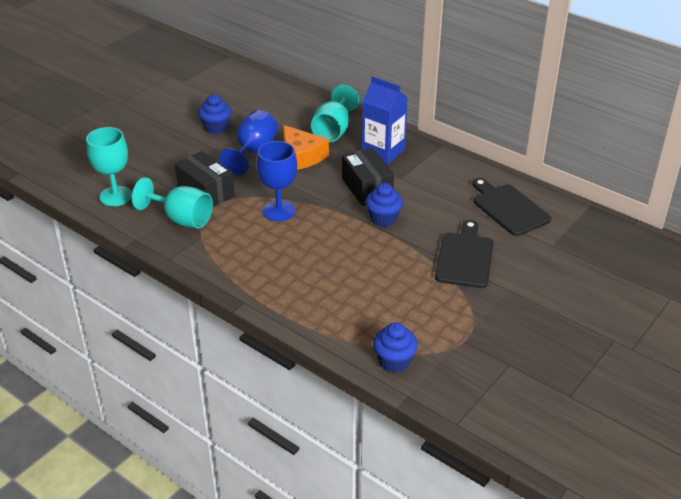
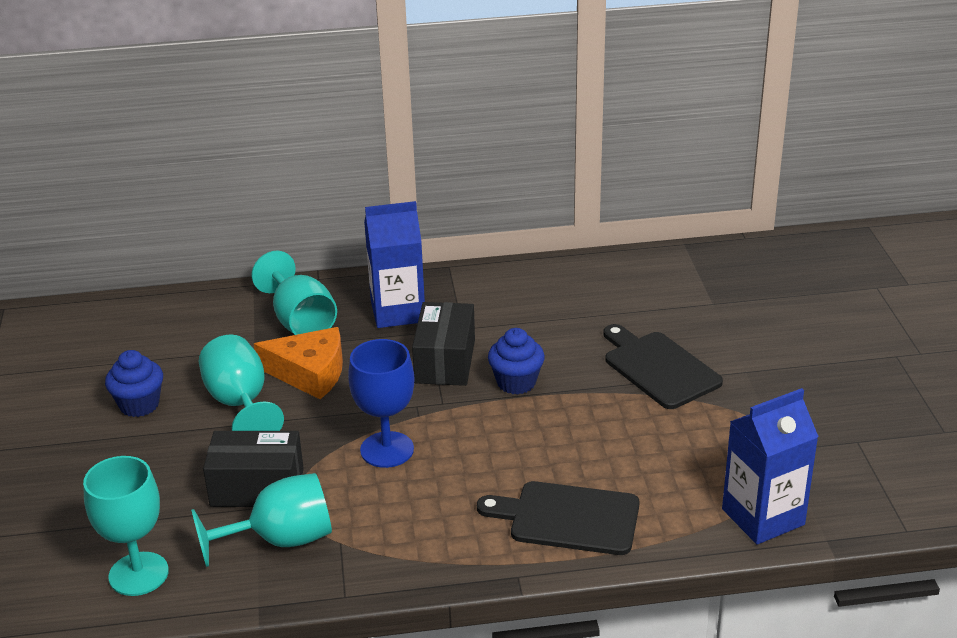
camera: 45 degrees left, 5 degrees down
(253, 152) = (240, 404): blue goblet -> turquoise goblet
(367, 188) = (445, 361): black box -> black box turned 75 degrees clockwise
(394, 361) = (763, 517): blue cupcake -> blue carton
(508, 208) = (619, 292): black cutting board -> black cutting board (568, 518)

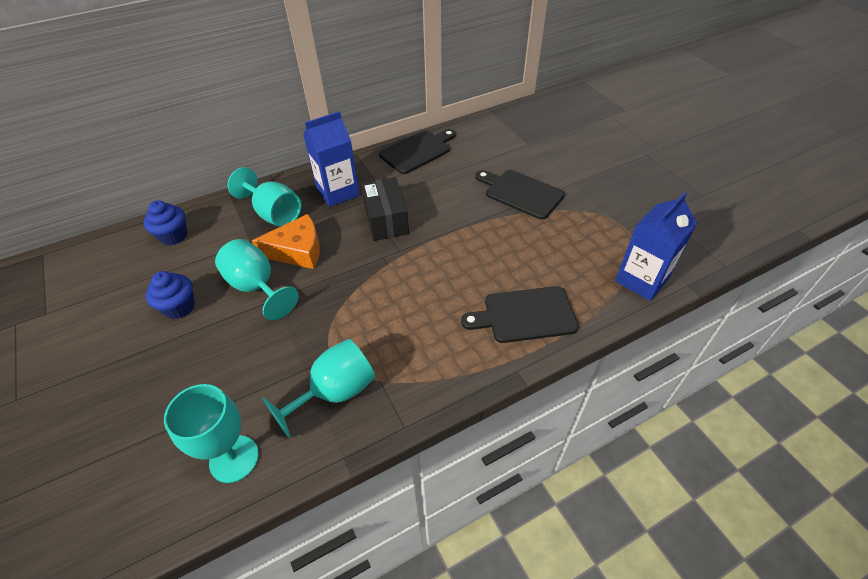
camera: 20 degrees left, 15 degrees up
(257, 487) = (298, 352): black box -> none
(387, 450) = (378, 296): blue goblet -> none
(516, 382) = (439, 224): blue cupcake -> blue cupcake (173, 236)
(539, 280) = (417, 151): none -> black cutting board

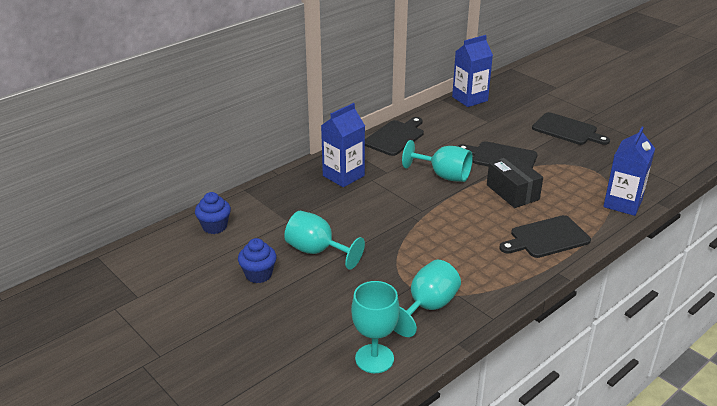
camera: 15 degrees left, 15 degrees down
(274, 214) = (296, 198): turquoise goblet -> turquoise goblet (443, 175)
(297, 250) = (335, 222): orange cheese -> none
(386, 220) = (398, 190): black box -> black box (512, 192)
(520, 114) = (470, 99): none -> blue carton
(614, 167) = (567, 130): none -> black cutting board

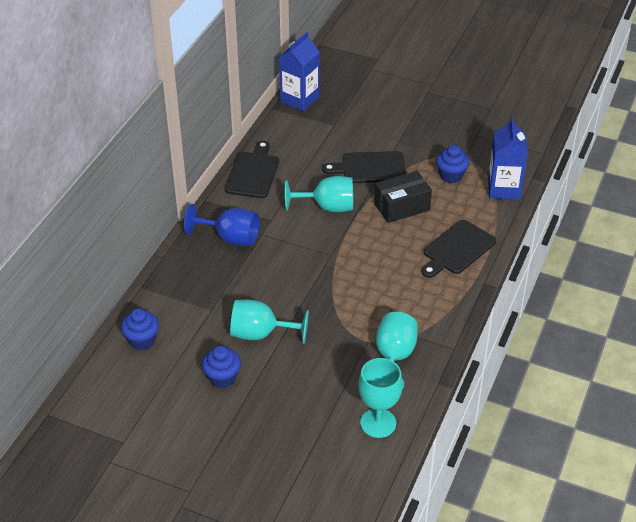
camera: 25 degrees left, 10 degrees up
(343, 176) = (230, 238): blue carton -> blue goblet
(512, 192) = (402, 207): black box -> black box turned 60 degrees counterclockwise
(567, 130) = (415, 114): black cutting board -> none
(575, 181) = (451, 176): none -> blue cupcake

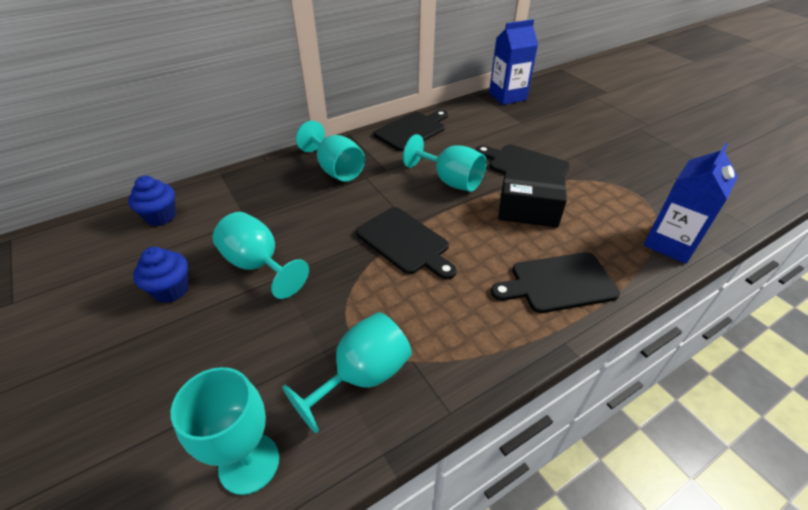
camera: 35 degrees right, 0 degrees up
(230, 238) = (336, 169): blue goblet -> turquoise goblet
(341, 270) = (405, 242): none -> black cutting board
(451, 176) = (610, 205): blue cupcake -> none

